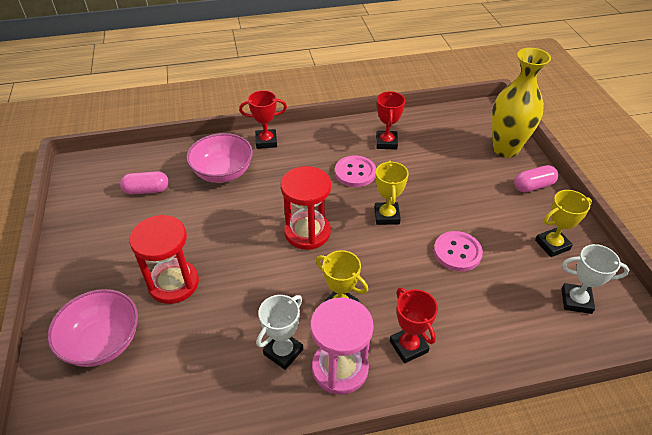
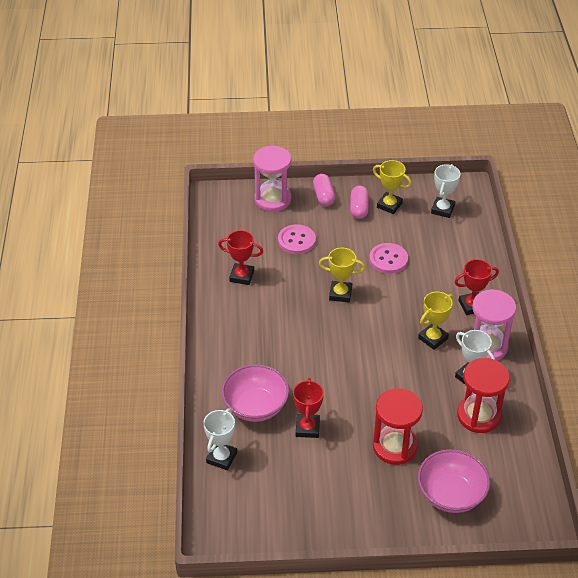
camera: 80 degrees left, 0 degrees up
(147, 190) = (268, 471): pink capsule -> pink capsule (359, 208)
(163, 160) = (221, 458): none -> white trophy
(266, 141) = (214, 368): red trophy -> red trophy (307, 428)
(307, 232) = (350, 349): red hourglass -> red hourglass (478, 415)
(355, 172) = (279, 306): pink button -> pink button (296, 240)
(505, 149) = (272, 199): yellow vase -> pink hourglass
(552, 245) = (389, 205): yellow trophy -> yellow trophy turned 45 degrees counterclockwise

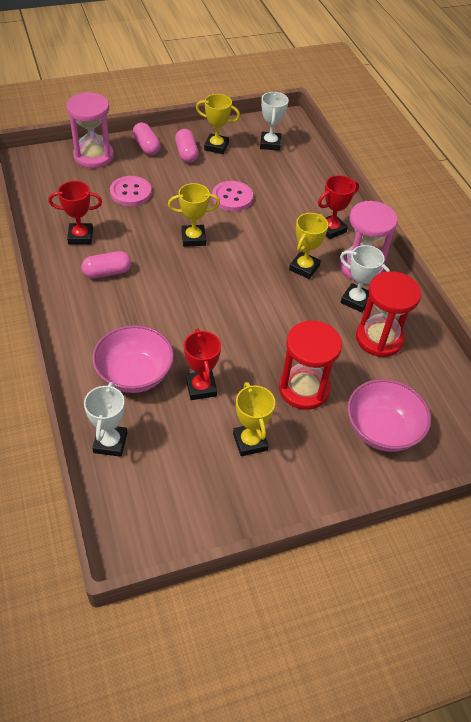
camera: 20 degrees left, 5 degrees up
(256, 313) = (107, 272): none -> pink capsule
(334, 480) = (250, 442): none -> yellow trophy

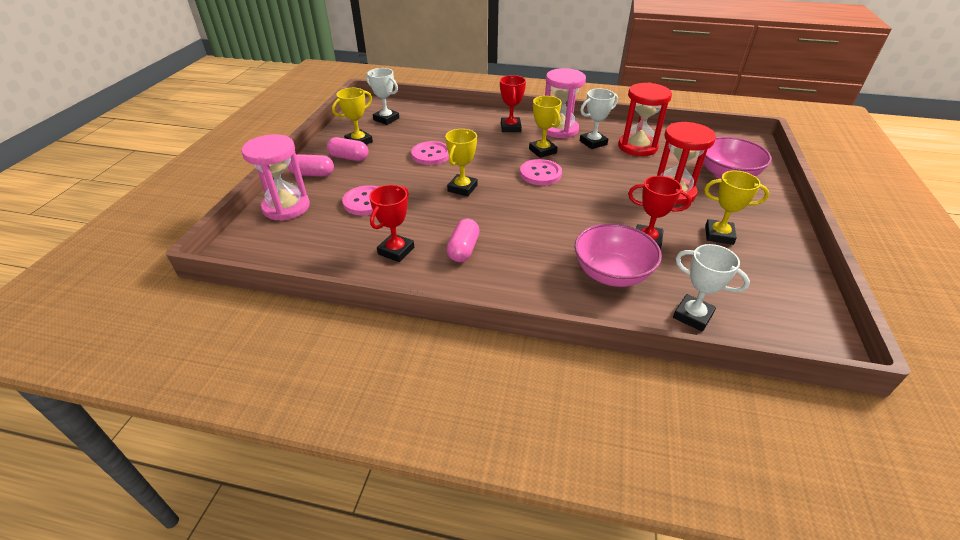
camera: 55 degrees left, 10 degrees down
(259, 280) = (540, 174): none -> pink button

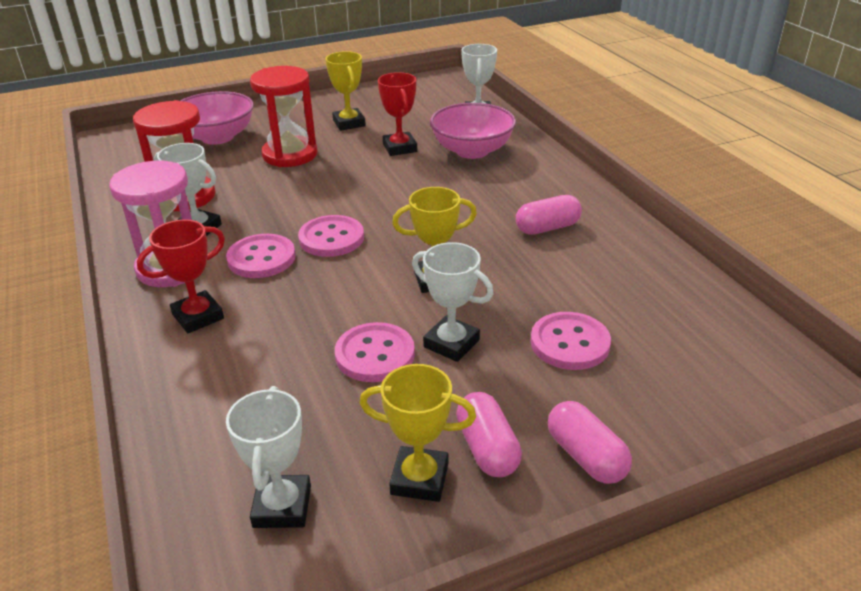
camera: 125 degrees left, 5 degrees down
(286, 207) = (688, 414): pink hourglass -> none
(396, 251) = (612, 266): red trophy -> none
(411, 173) = (451, 343): none -> white trophy
(542, 151) = (261, 258): yellow trophy -> pink button

